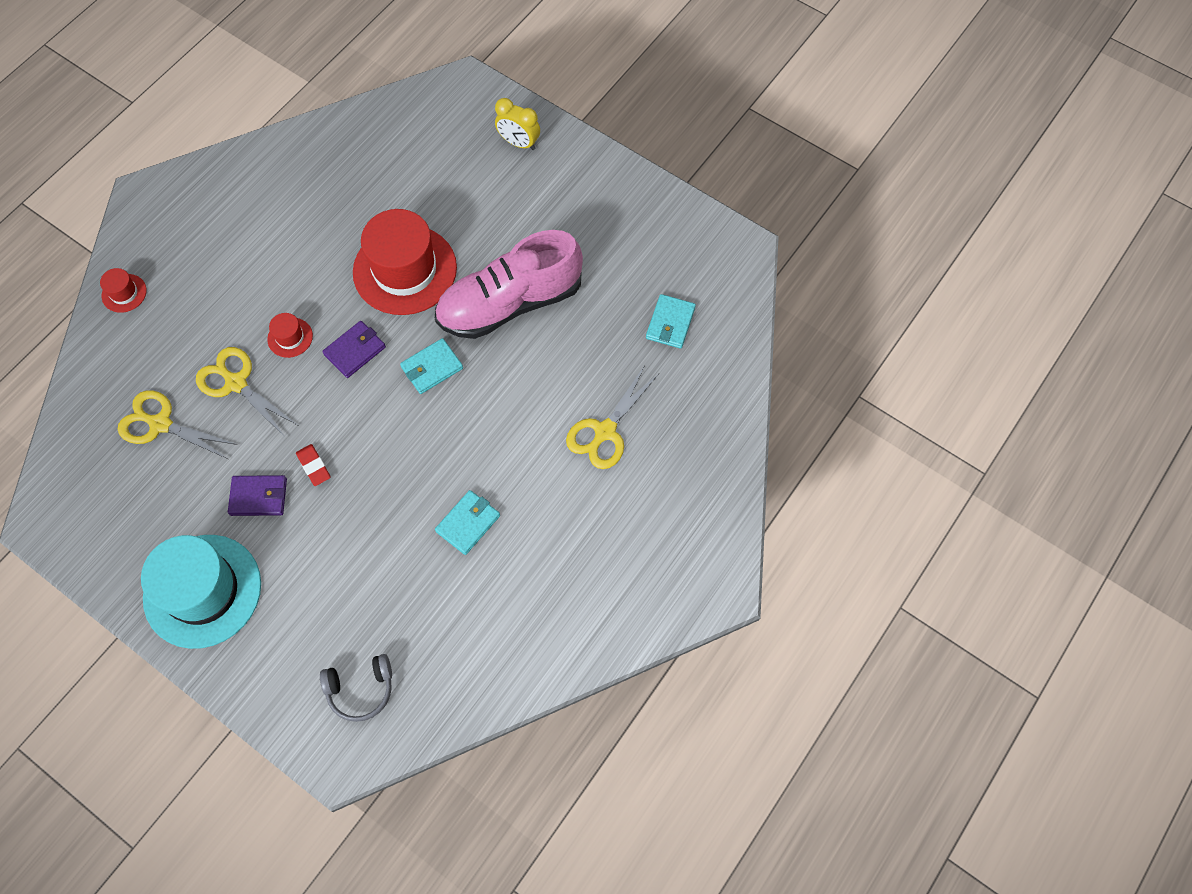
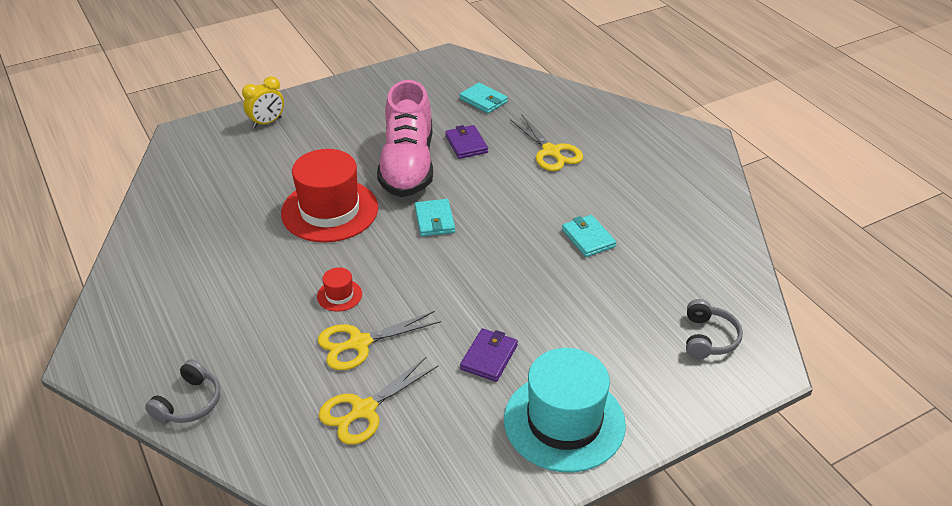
camera: 65 degrees left, 25 degrees down
(124, 293) = (189, 403): red hat -> grey headphones
(314, 466) = (481, 313): red eraser -> none
(355, 351) = (385, 259): purple wallet -> purple wallet (466, 144)

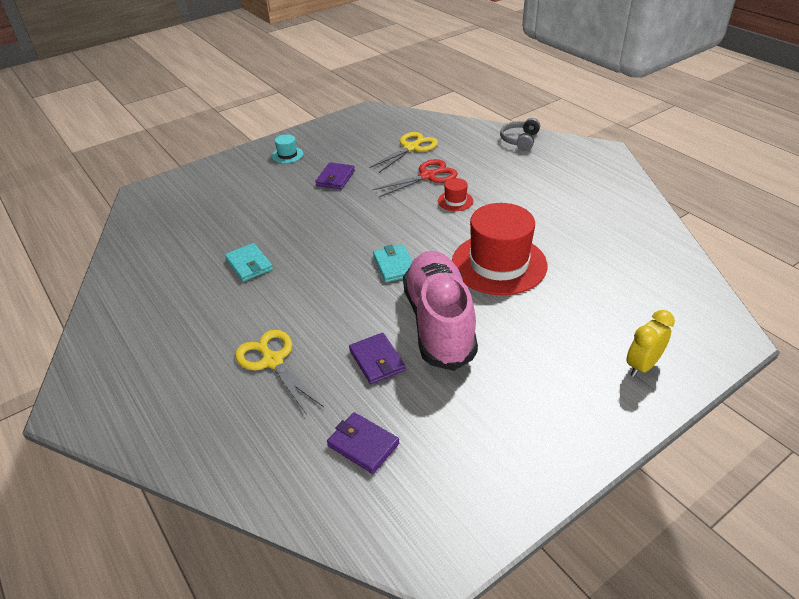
camera: 175 degrees right, 0 degrees up
(359, 343) = (427, 176): yellow scissors -> red scissors
(483, 100) = (363, 444): turquoise wallet -> purple wallet
(564, 422) = (287, 155): turquoise hat -> turquoise hat, size x0.42
(709, 338) = (175, 204): grey headphones -> none

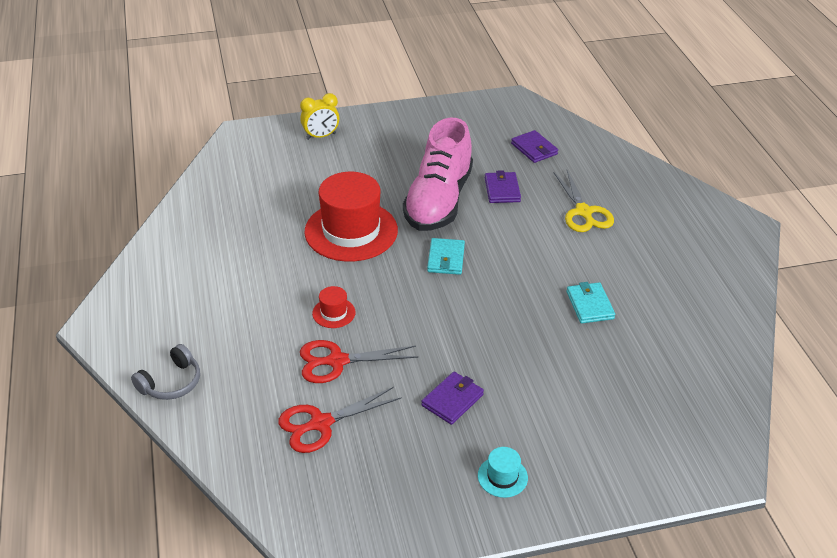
camera: 160 degrees left, 0 degrees up
(411, 148) = (320, 424): yellow scissors -> red scissors

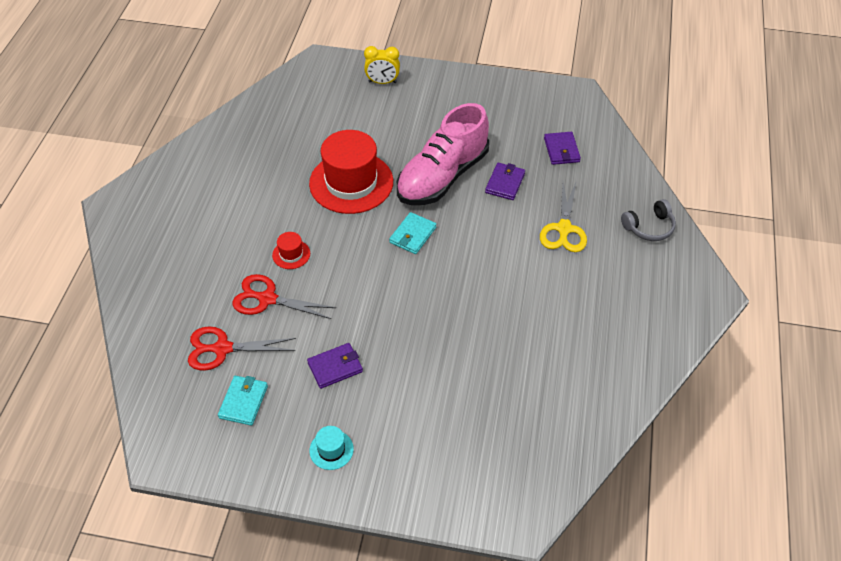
camera: 25 degrees right, 10 degrees up
(171, 383) = (136, 272): grey headphones -> grey headphones (649, 227)
(590, 305) = (507, 322): turquoise wallet -> turquoise wallet (243, 402)

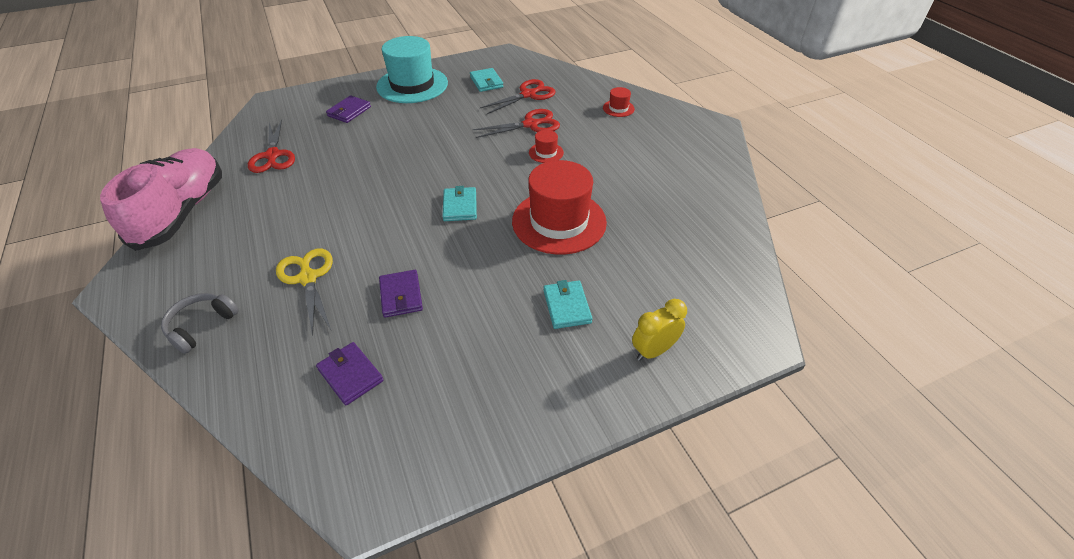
camera: 145 degrees right, 5 degrees down
(163, 273) = (618, 108): none -> red hat
(331, 450) = (412, 85): turquoise hat -> turquoise hat, size x2.36
(335, 367) = (445, 113): purple wallet -> purple wallet (349, 111)
(405, 125) = (567, 306): none -> turquoise wallet
(442, 176) = (475, 269): pink shoe -> pink shoe (182, 212)
(549, 397) = (273, 156): none -> red scissors

